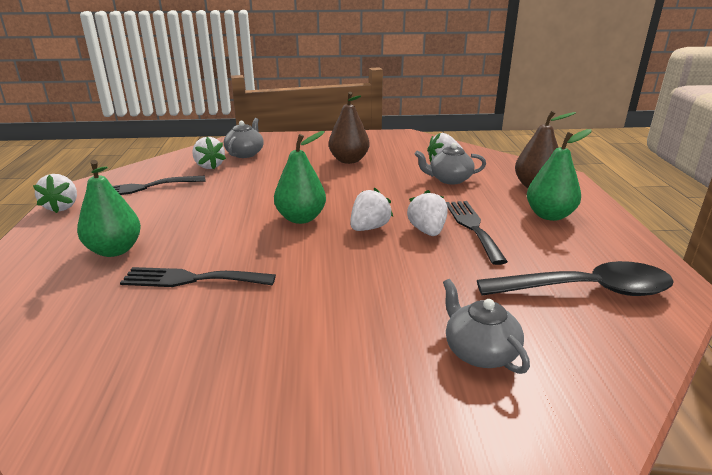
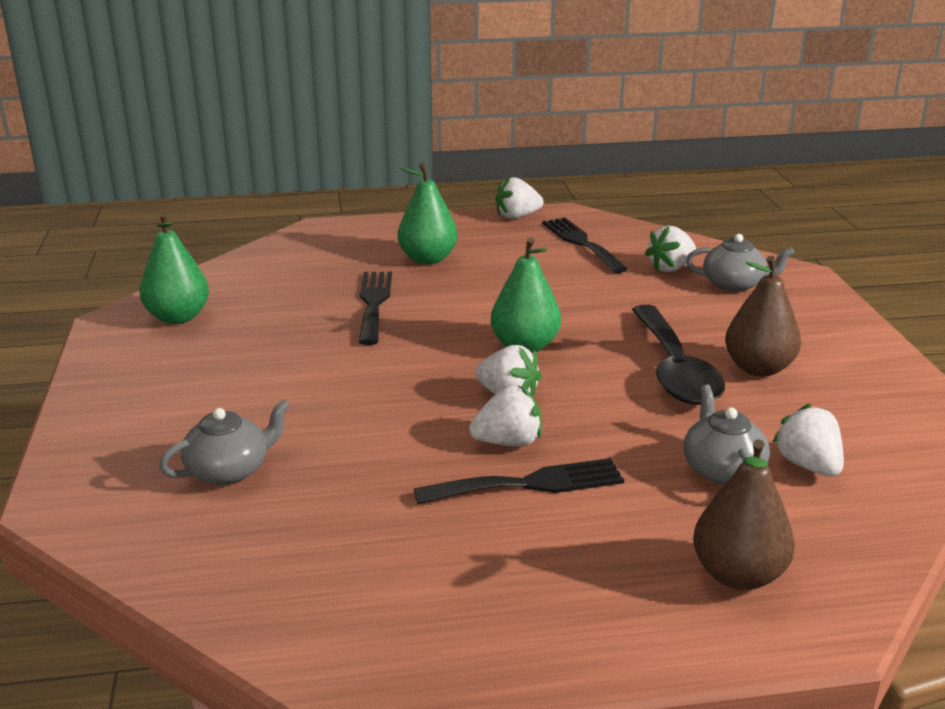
camera: 85 degrees right, 0 degrees up
(549, 215) = (599, 574): green pear -> green pear (178, 317)
(586, 290) = (348, 573): black spoon -> black spoon (674, 369)

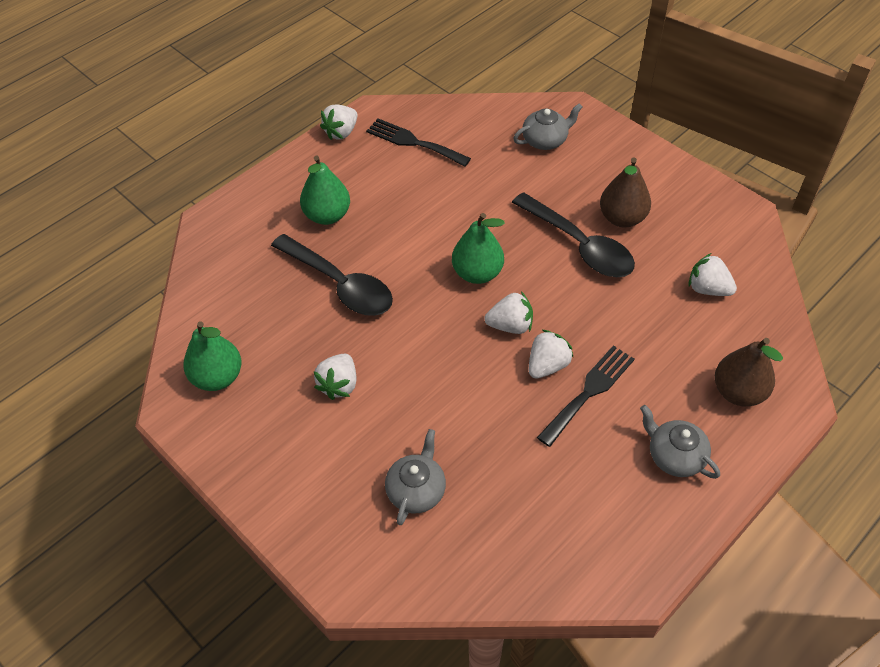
camera: 35 degrees left, 25 degrees up
(374, 303) = (340, 284): black fork -> black spoon
(671, 268) = (494, 142): white strawberry -> white strawberry (339, 385)
(722, 469) = (671, 318): grey teapot -> grey teapot (674, 456)

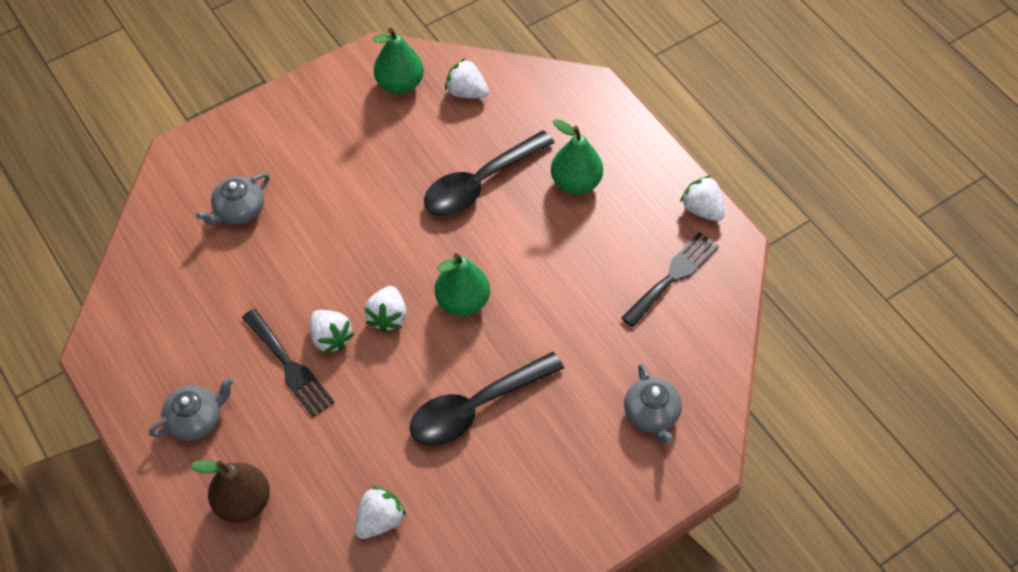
camera: 100 degrees right, 5 degrees up
(339, 385) = (363, 169): white strawberry -> white strawberry (466, 92)
(416, 490) = (239, 210): grey teapot -> grey teapot turned 105 degrees clockwise
(622, 218) = (505, 463): brown pear -> none

